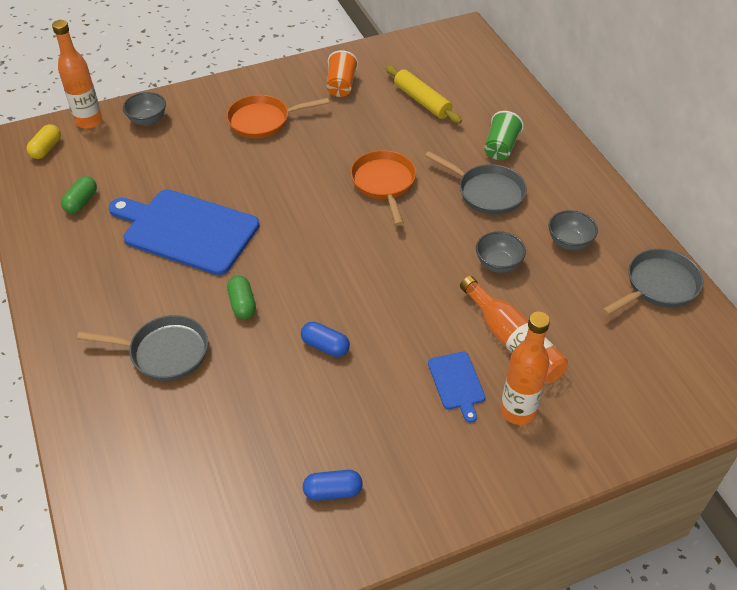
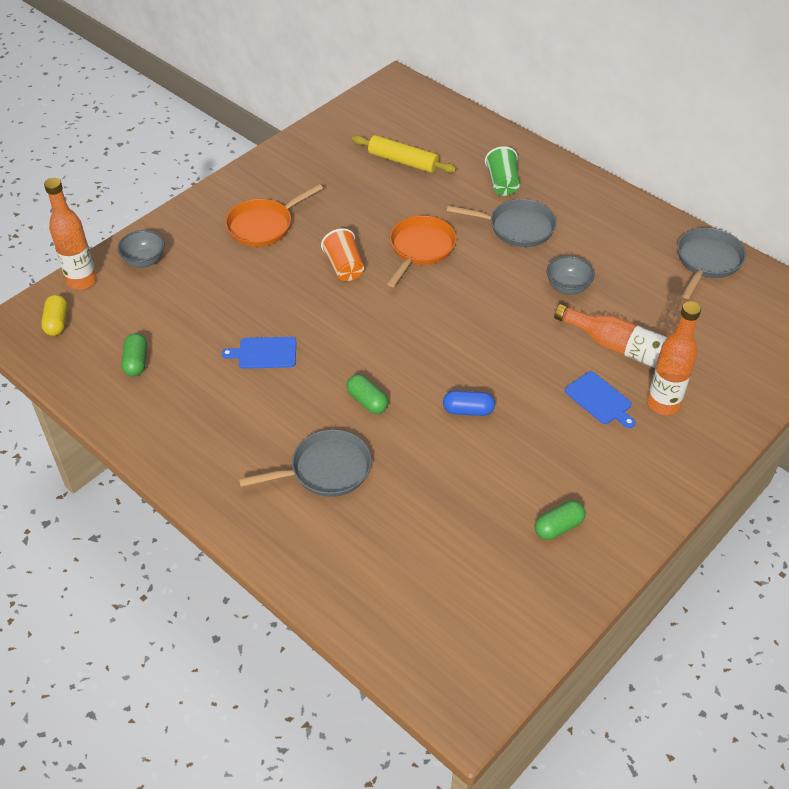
camera: 25 degrees left, 0 degrees up
(187, 230) = (264, 353): blue cutting board -> blue cutting board, size x0.46
(333, 491) = (558, 527): blue capsule -> green capsule
(341, 86) = (316, 169): orange cup -> orange cup (344, 267)
(384, 183) = (420, 249): orange pan -> orange pan turned 60 degrees clockwise
(569, 242) = (614, 249): grey bowl -> none

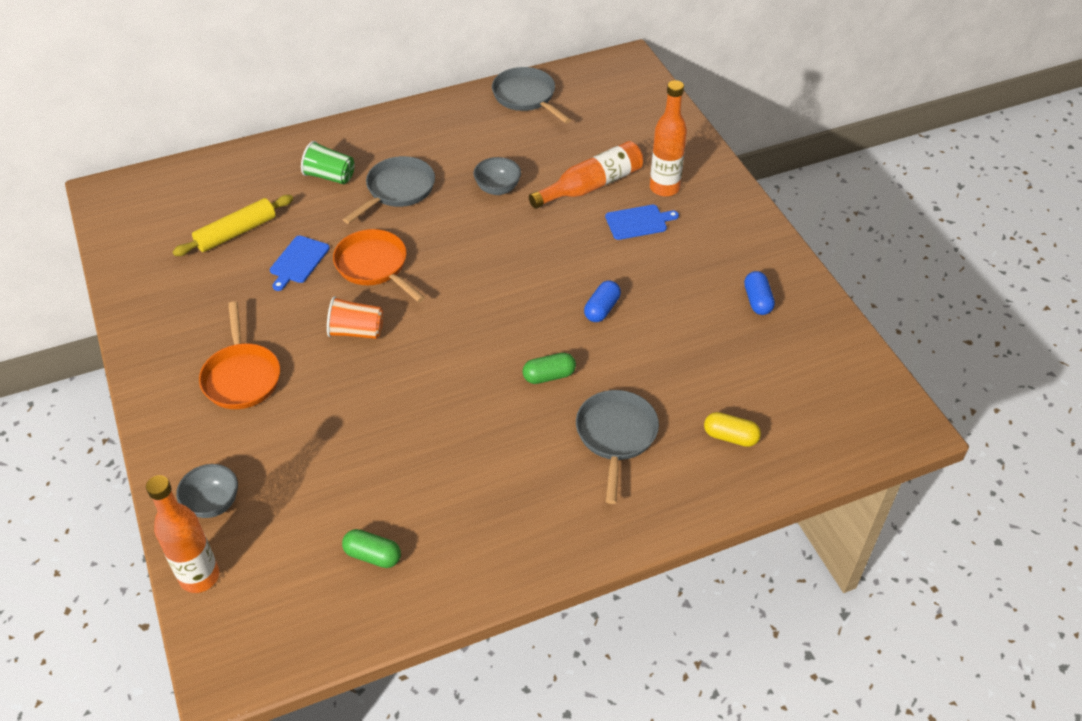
camera: 65 degrees left, 0 degrees up
(57, 322) = (253, 621): yellow capsule -> yellow capsule (730, 437)
(264, 353) = (434, 435): blue cutting board -> blue cutting board (298, 261)
(558, 527) = (757, 300): green capsule -> blue capsule

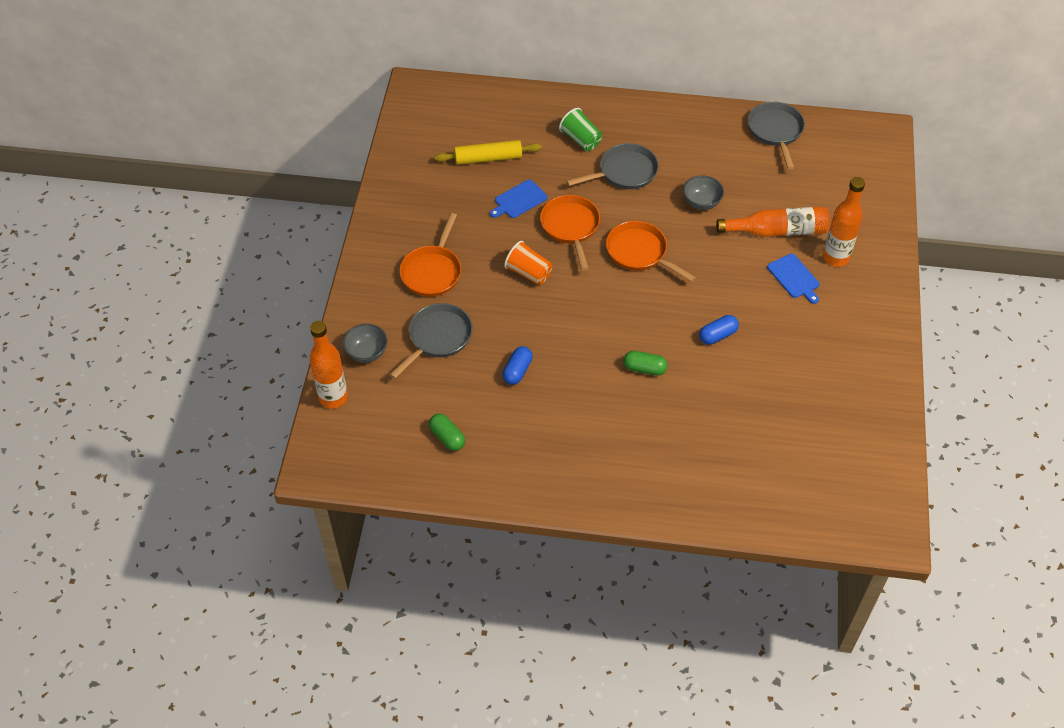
camera: 30 degrees right, 5 degrees up
(466, 261) = (639, 252): none -> orange pan
(616, 436) = (664, 435): grey pan -> grey pan (438, 338)
(638, 222) = (794, 277): blue cutting board -> blue cutting board turned 45 degrees clockwise
(730, 437) = (747, 476): yellow capsule -> none
(757, 300) = (844, 383): blue capsule -> blue capsule (517, 371)

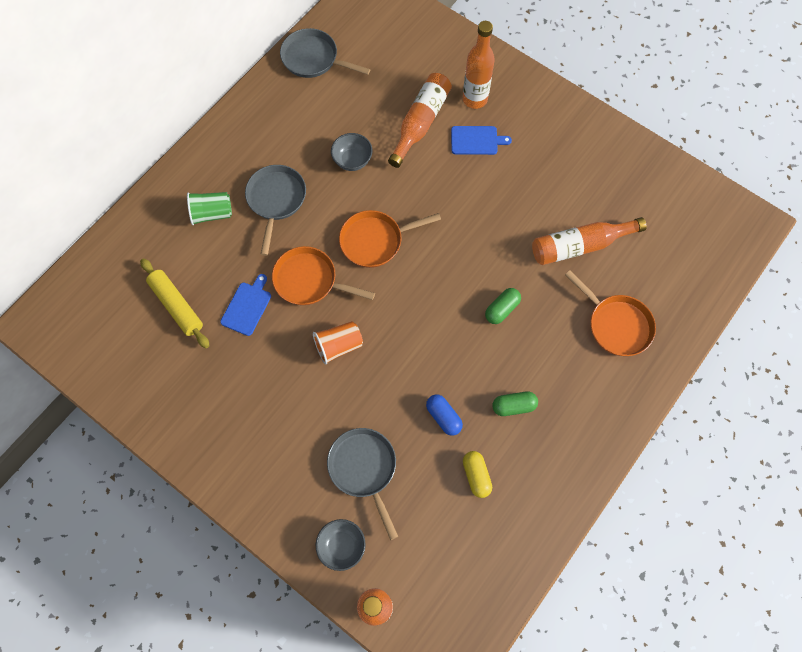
camera: 60 degrees left, 15 degrees up
(432, 271) = (282, 432): orange pan -> orange pan (616, 325)
(447, 437) = (482, 520): green capsule -> green capsule (513, 406)
(482, 416) = (476, 476): none -> yellow capsule
(488, 158) = (176, 306): yellow rolling pin -> yellow rolling pin turned 60 degrees counterclockwise
(519, 200) = (247, 307): blue cutting board -> blue cutting board turned 150 degrees counterclockwise
(717, 335) = (500, 232): blue capsule -> none
(752, 400) = (580, 246): none -> orange bottle

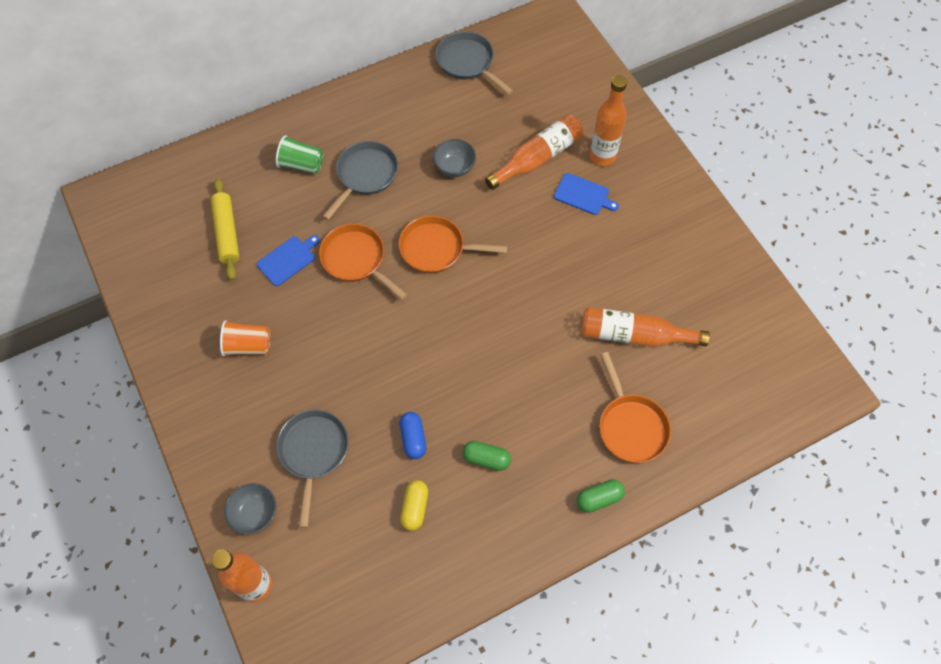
camera: 25 degrees right, 5 degrees down
(338, 346) = (351, 330): orange cup -> orange cup (248, 345)
(502, 309) = (523, 362): green capsule -> green capsule (599, 498)

